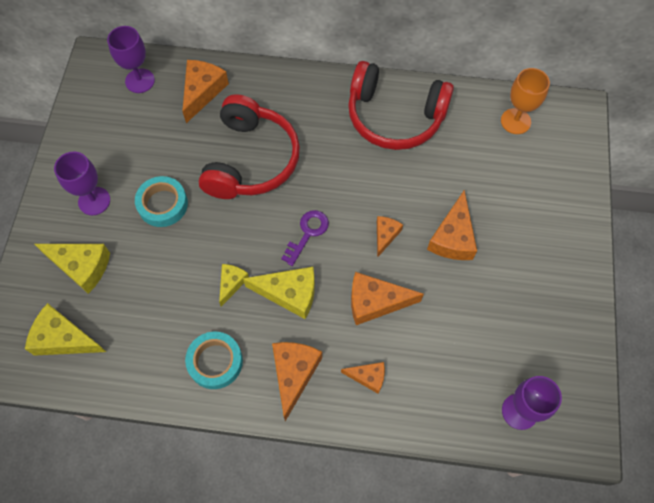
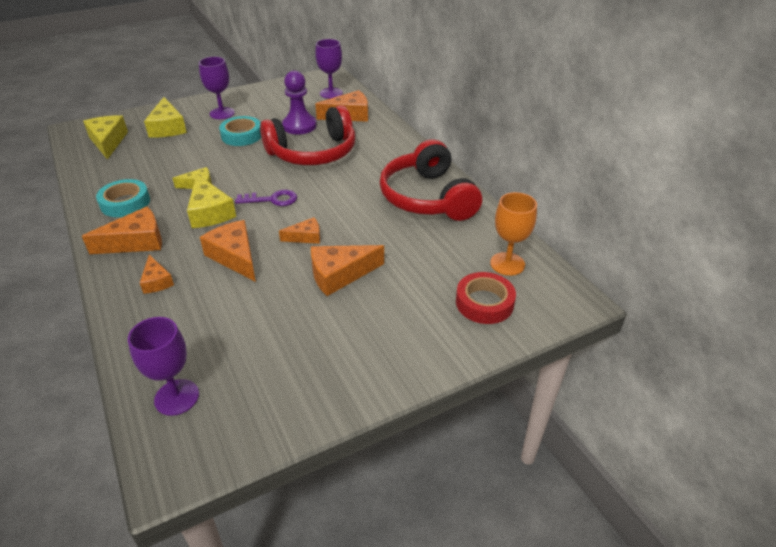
camera: 55 degrees right, 25 degrees down
(187, 144) = (299, 126): none -> purple pawn
(546, 164) = (484, 303): none -> red tape

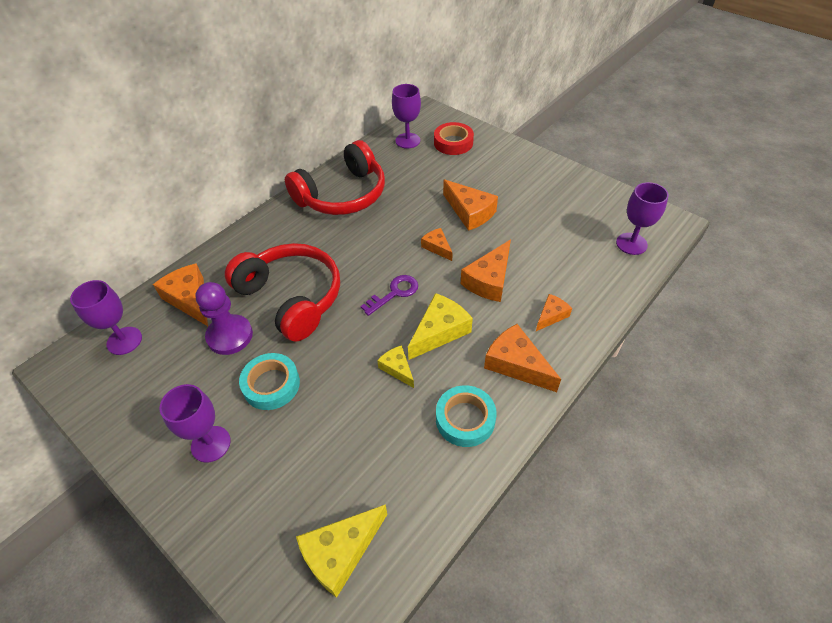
camera: 110 degrees left, 10 degrees up
(168, 127) = (273, 493): yellow cheese -> none
(272, 199) = (394, 293): purple key -> purple key turned 75 degrees clockwise
(507, 264) = (407, 141): orange goblet -> purple goblet

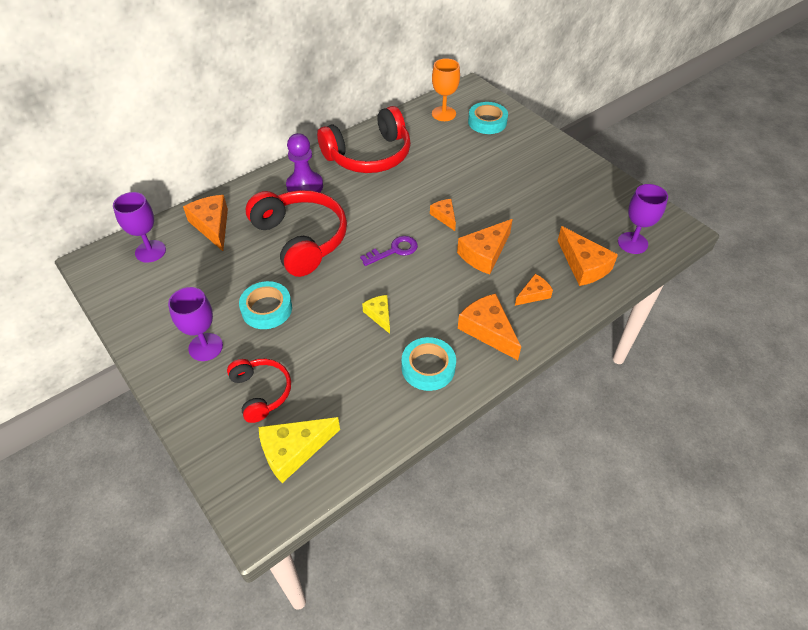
camera: 10 degrees right, 0 degrees up
(230, 336) = (240, 262): purple pawn -> purple pawn (305, 186)
(287, 487) = (261, 392): none -> red headphones
(407, 141) = (443, 114): purple goblet -> orange goblet
(439, 331) = (426, 290): yellow cheese -> none
(453, 143) = (487, 122): red tape -> turquoise tape
(470, 212) = (484, 189): orange cheese -> orange cheese (583, 265)

